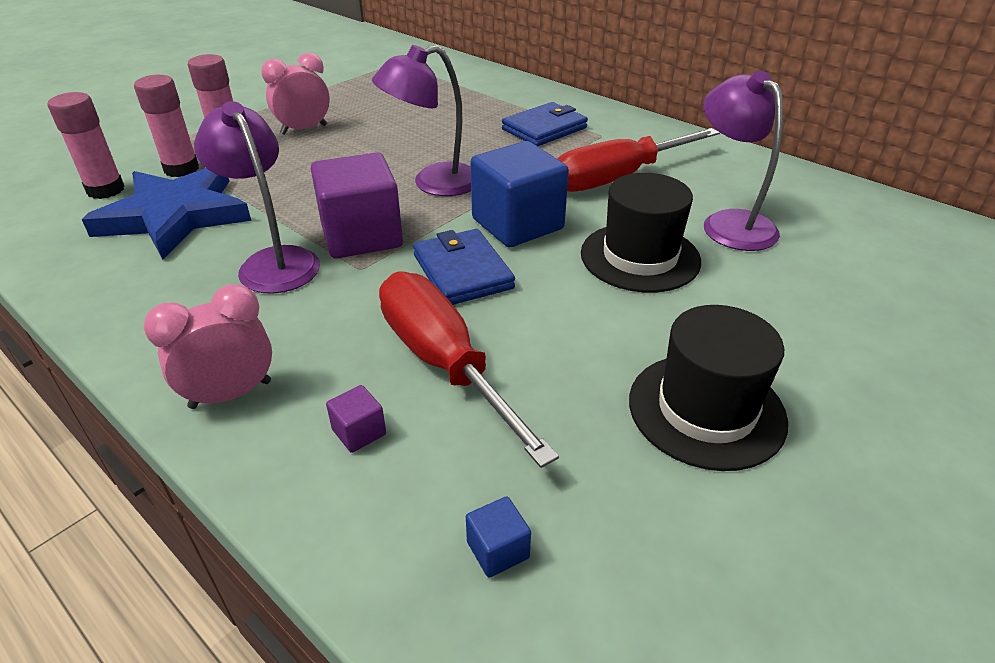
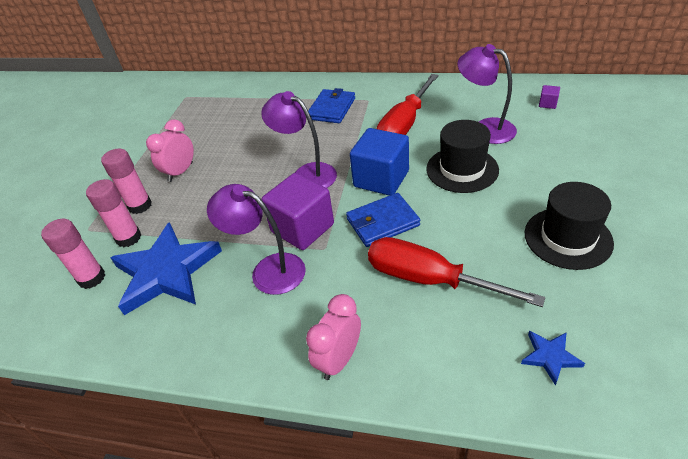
camera: 25 degrees left, 5 degrees up
(359, 432) = (428, 340): purple cube -> purple cube (547, 104)
(433, 183) = (306, 174): purple lamp -> purple lamp turned 90 degrees clockwise
(462, 272) = (383, 222): blue wallet -> blue wallet turned 60 degrees counterclockwise
(498, 550) = (550, 357): blue cube -> blue star

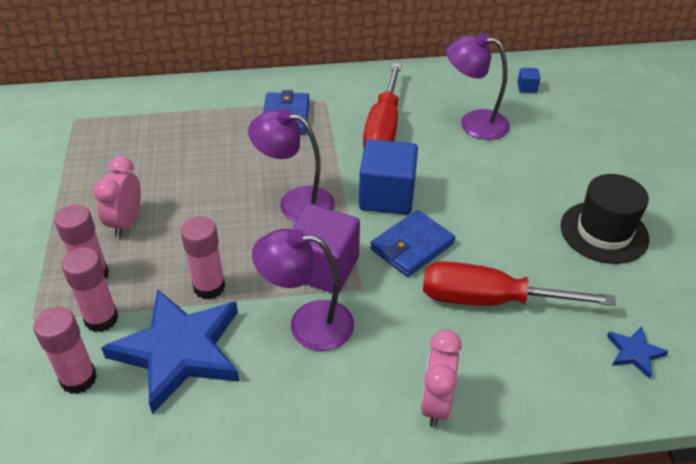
camera: 25 degrees left, 0 degrees up
(211, 228) = (209, 287): none -> pink glue stick
(462, 169) = (470, 173): black hat -> none
(547, 104) = (527, 87): purple cube -> blue cube

